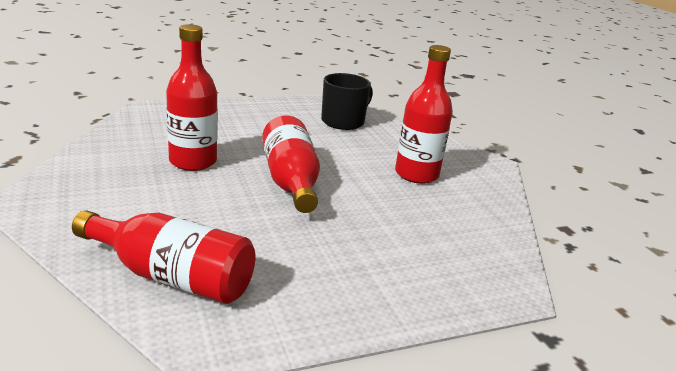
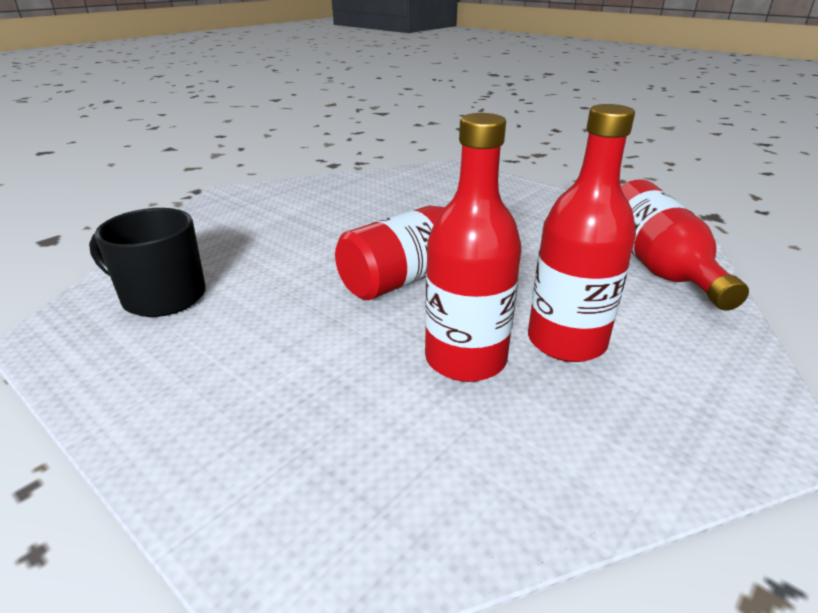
camera: 115 degrees left, 5 degrees up
(416, 174) = (305, 219): red bottle -> red bottle (566, 341)

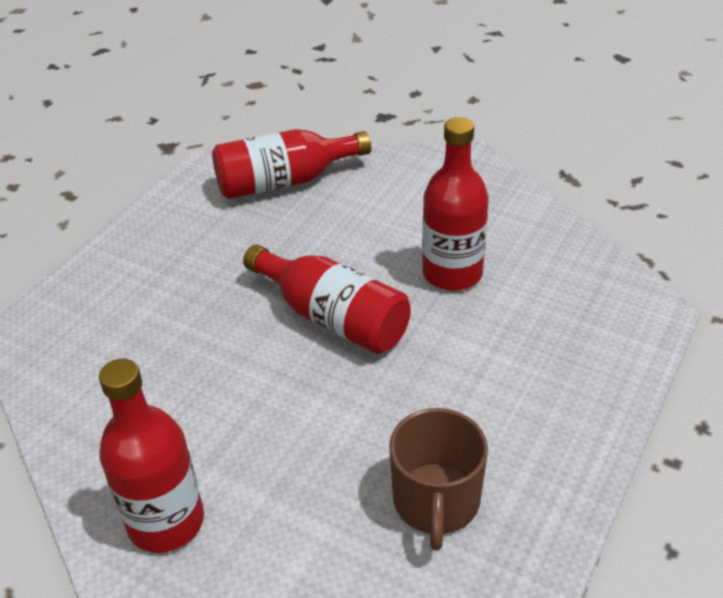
camera: 100 degrees left, 10 degrees up
(162, 296) = (436, 502): black mug -> brown mug
(566, 341) = (411, 228): red bottle -> red bottle (166, 522)

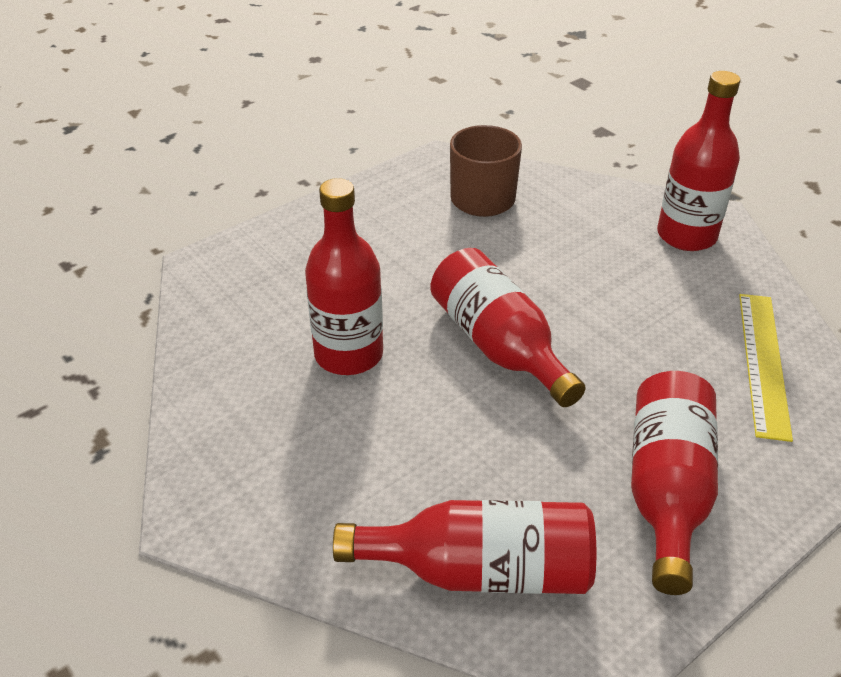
camera: 160 degrees left, 0 degrees up
(90, 373) = (763, 362): none -> yellow ruler
(174, 252) = (667, 490): none -> red bottle

